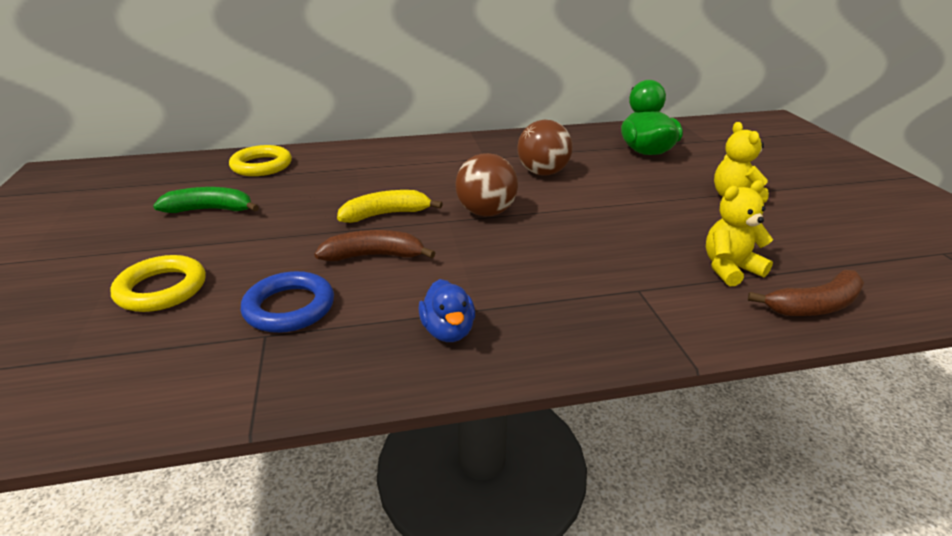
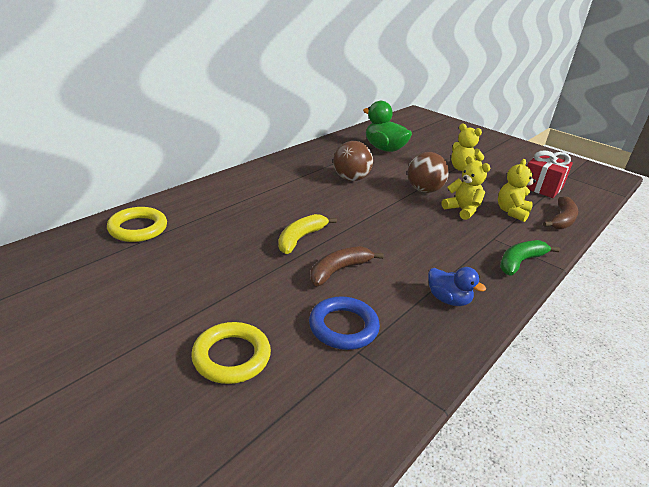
camera: 40 degrees left, 0 degrees up
(211, 210) = (159, 280): green banana -> green banana (520, 262)
(486, 212) = (359, 217): brown ball -> brown ball (424, 190)
(645, 244) = (462, 210): none -> yellow teddy bear
(852, 253) = (541, 187): none -> red gift

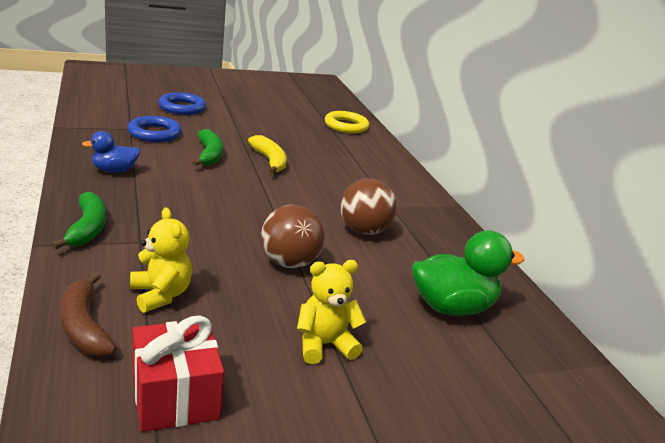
camera: 120 degrees right, 5 degrees down
(231, 356) = (182, 108): yellow ring -> blue ring
(339, 270) = (209, 155): brown banana -> green banana
(462, 210) = (213, 259): yellow teddy bear -> none

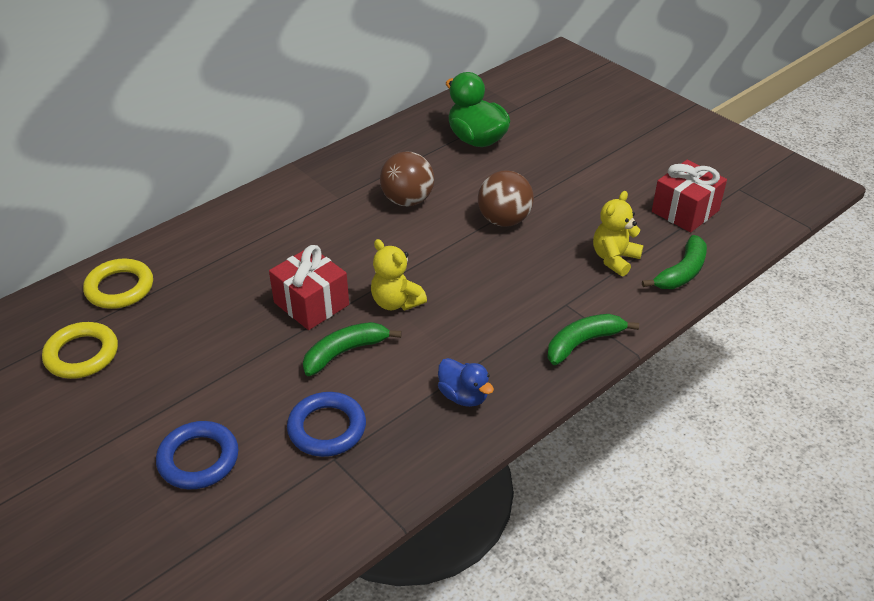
camera: 110 degrees left, 15 degrees up
(84, 326) = (681, 272): brown banana -> green banana
(270, 161) = (311, 304): yellow banana -> red gift
(296, 108) = (82, 354): none -> yellow ring
(324, 345) = (579, 177): yellow teddy bear -> yellow teddy bear (396, 302)

